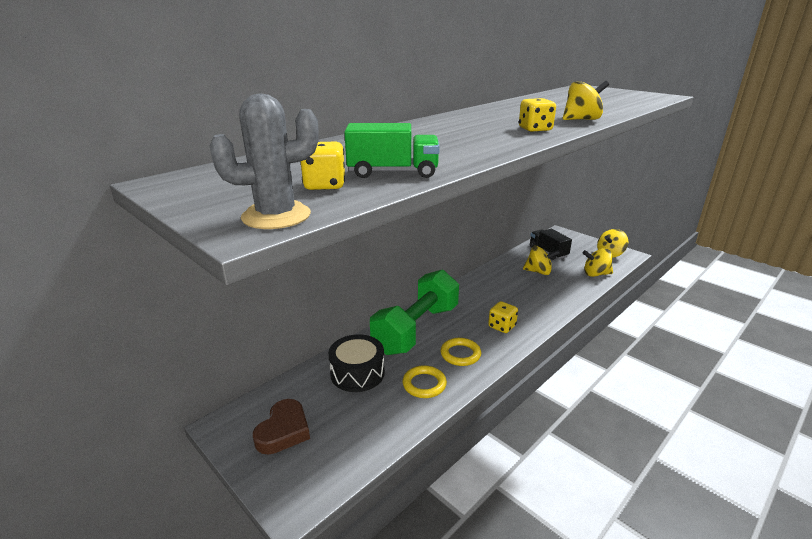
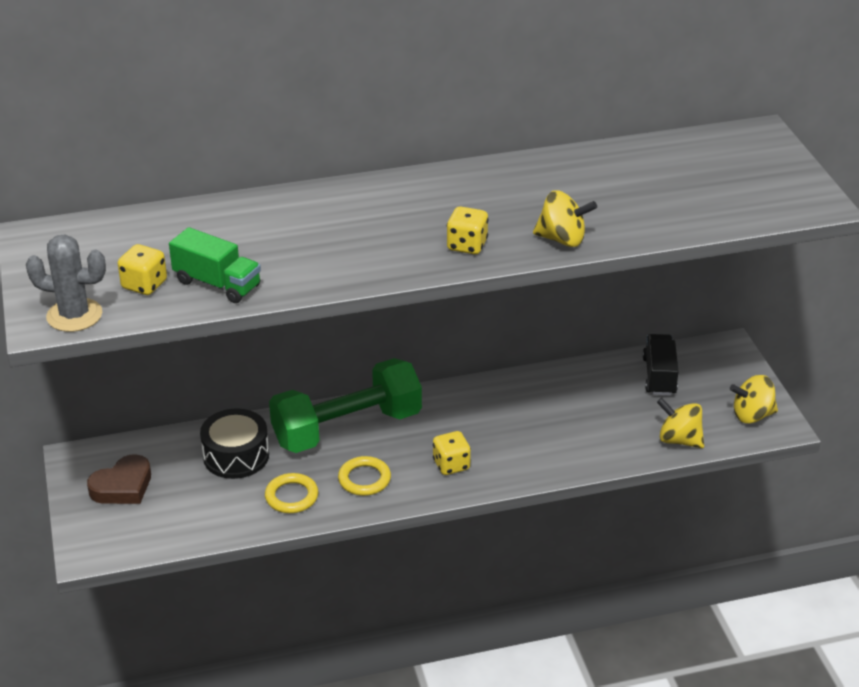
camera: 30 degrees right, 10 degrees up
(539, 272) = (600, 405): yellow spinning top -> none

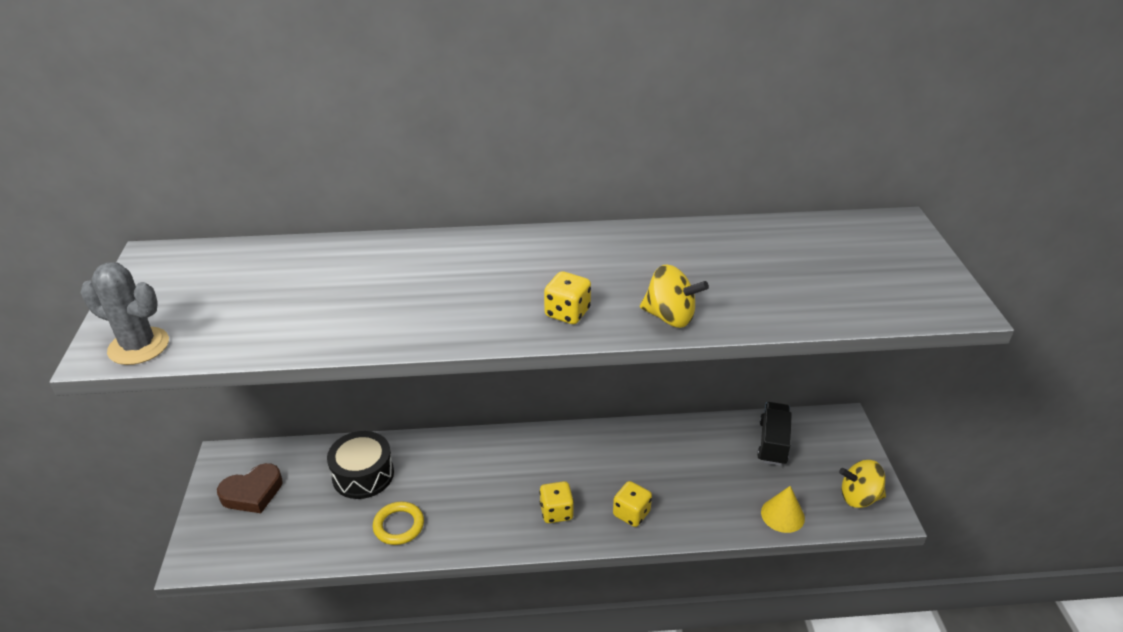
camera: 10 degrees right, 0 degrees up
(144, 285) = (225, 320): yellow dice -> yellow dice (631, 514)
(217, 284) = (297, 327): green truck -> none
(347, 428) = (471, 459): green dumbbell -> none
(364, 479) = (471, 516): yellow ring -> none
(679, 440) = (782, 515): yellow spinning top -> yellow cone

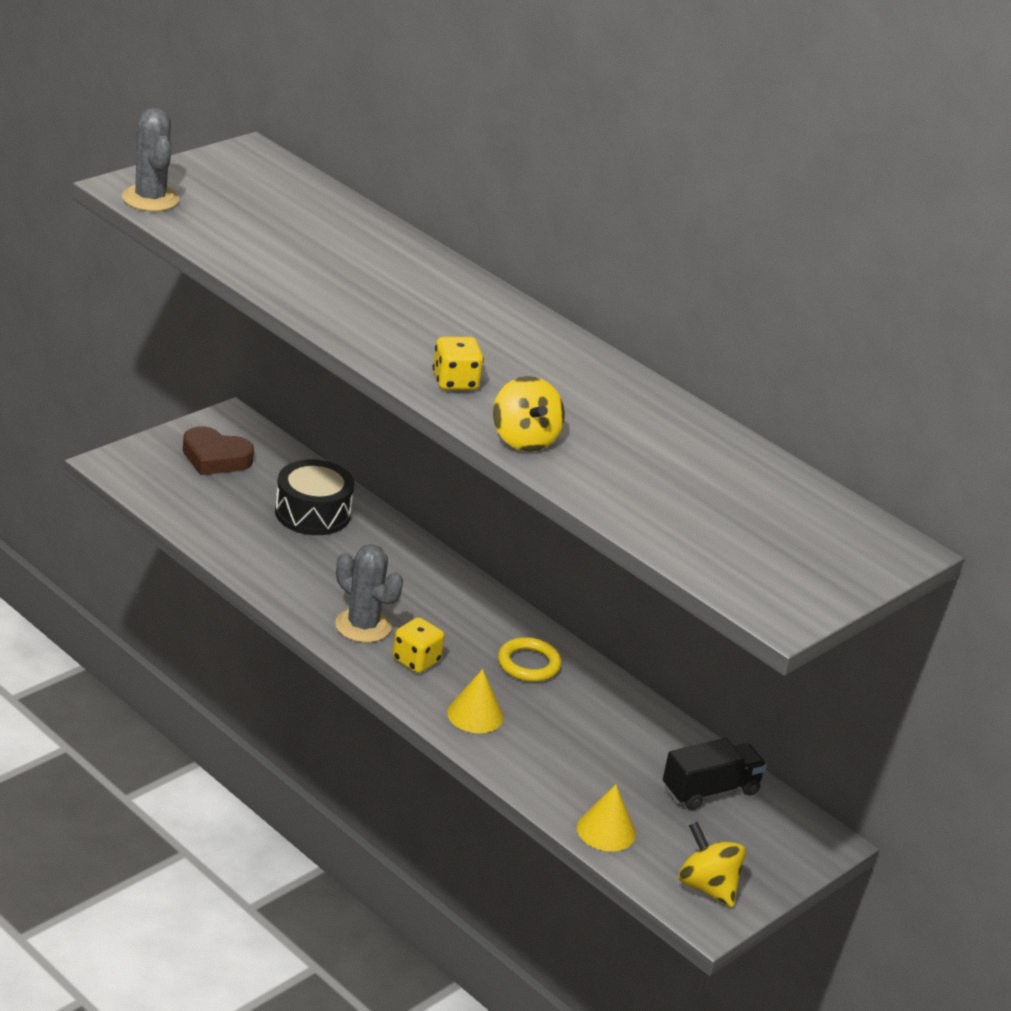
camera: 45 degrees right, 5 degrees down
(399, 525) = (281, 564): yellow ring -> yellow ring (528, 664)
(499, 519) = (363, 626): none -> grey cactus
(631, 514) = (475, 715): yellow dice -> yellow cone

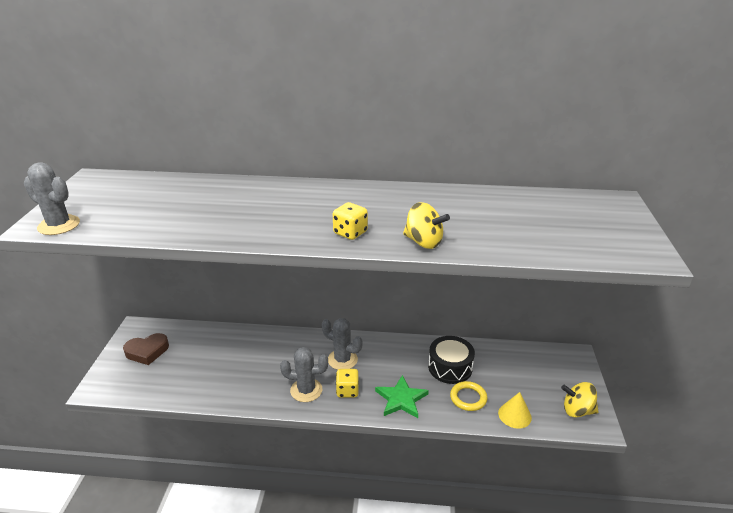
camera: 35 degrees left, 0 degrees up
(312, 513) = (222, 349): black drum -> black drum (450, 367)
(458, 624) = (342, 360): none -> grey cactus
(475, 715) = (401, 399): yellow cone -> green star
(528, 664) = (389, 358): yellow ring -> yellow ring (468, 398)
(710, 790) = (518, 364): black truck -> none

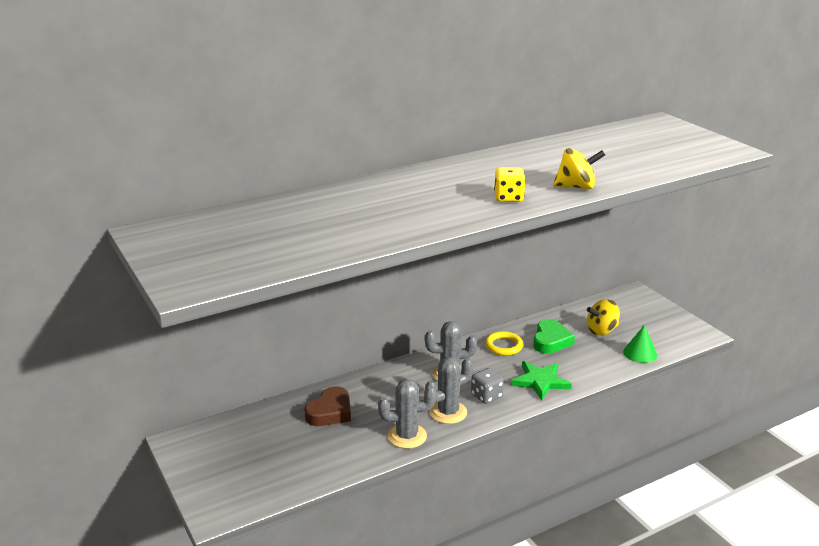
camera: 35 degrees left, 5 degrees down
(59, 225) = (210, 279): grey cactus -> grey cactus (407, 436)
(147, 351) = (227, 456): brown heart -> brown heart (330, 412)
(347, 391) = (486, 396): yellow dice -> grey dice
(450, 367) = (551, 341): black drum -> green heart
(468, 398) = (592, 357): yellow ring -> yellow ring (503, 346)
(514, 415) = (640, 353): yellow cone -> green cone
(577, 410) = (679, 330): yellow spinning top -> yellow spinning top (601, 330)

